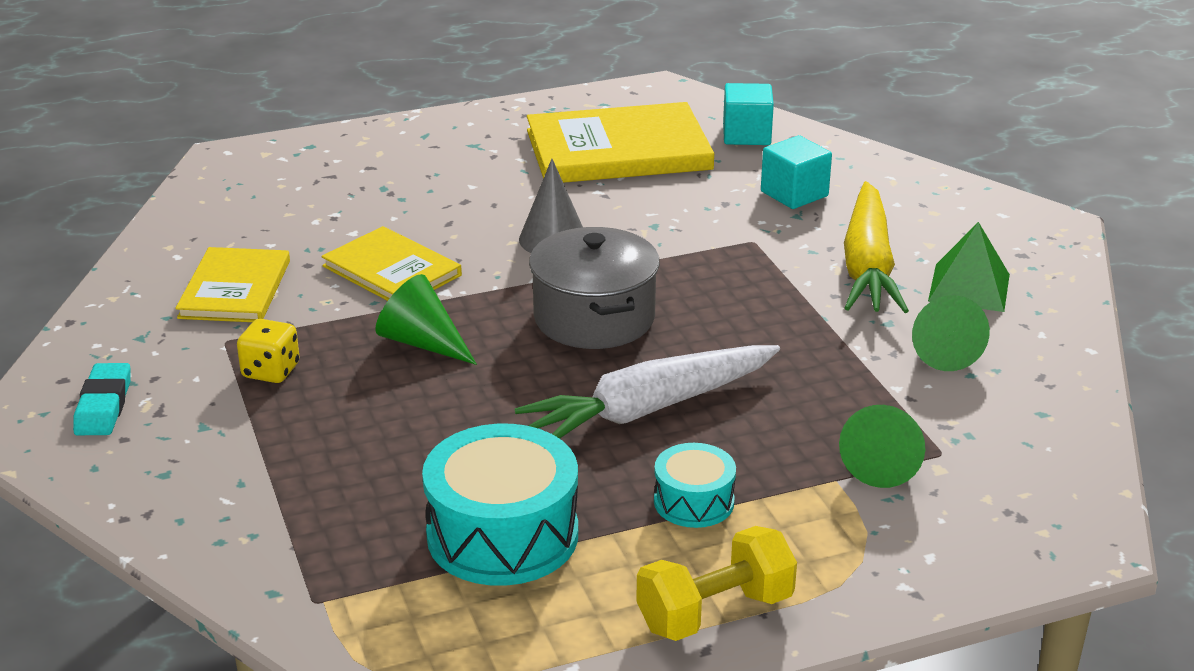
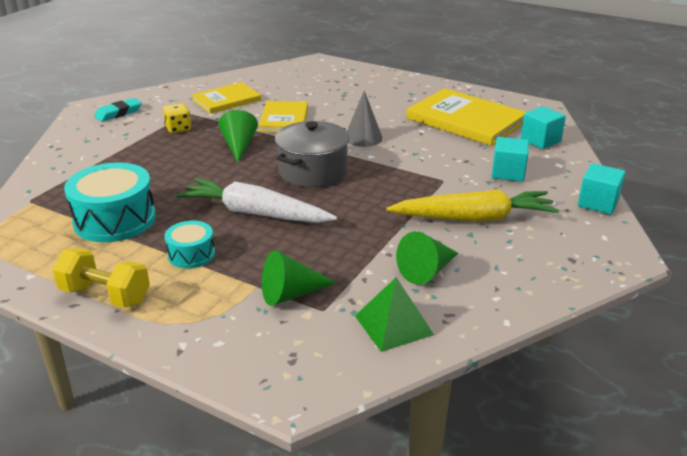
camera: 50 degrees right, 0 degrees up
(867, 266) = (474, 218): yellow carrot -> yellow carrot turned 150 degrees counterclockwise
(933, 180) = (598, 203): none -> turquoise cube
(969, 287) = (505, 255): green pyramid -> green pyramid (393, 325)

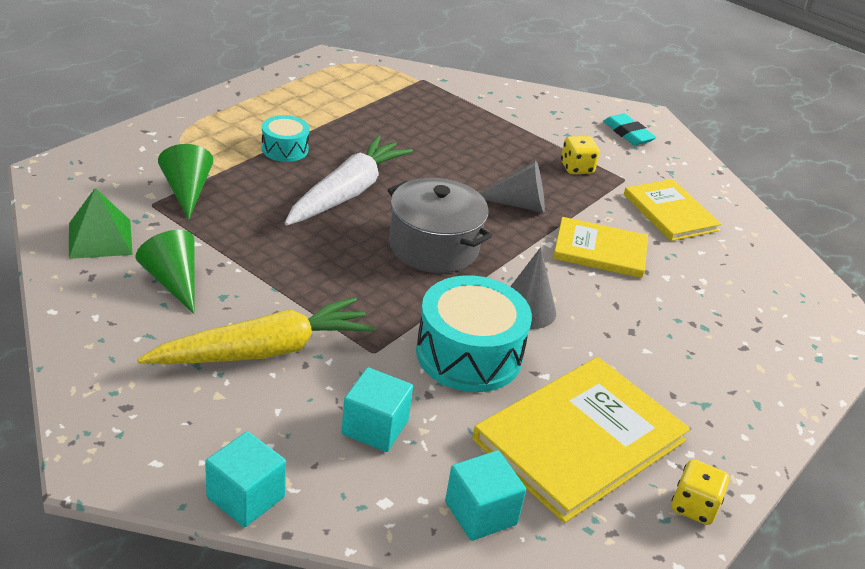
camera: 95 degrees right, 5 degrees up
(105, 295) = (242, 105): yellow dumbbell -> none
(115, 220) = (368, 117): turquoise drum -> turquoise drum (469, 354)
(239, 146) = (518, 204): green cone -> grey cone
(474, 218) = (263, 351): yellow carrot -> yellow carrot turned 120 degrees counterclockwise
(486, 96) = (694, 506): none -> yellow dice

